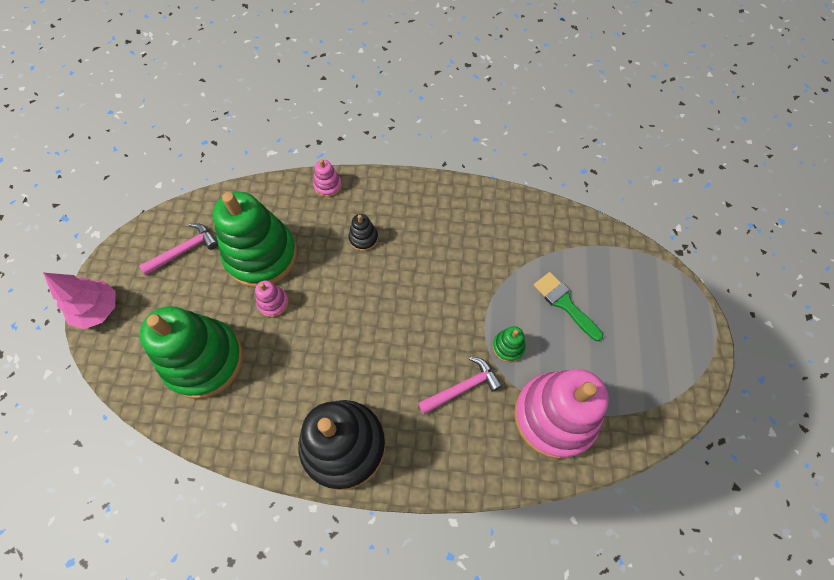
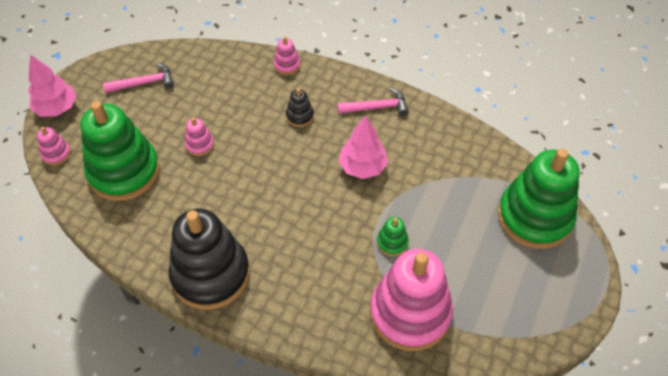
camera: 20 degrees right, 10 degrees down
(119, 364) = (56, 154): none -> pink stacking toy
(261, 255) = (206, 105): green stacking toy -> green stacking toy (534, 217)
(447, 274) = (362, 167): none -> pink tree
(463, 387) = (335, 262): pink hammer -> pink hammer (377, 107)
(564, 303) = (462, 223): green brush -> none

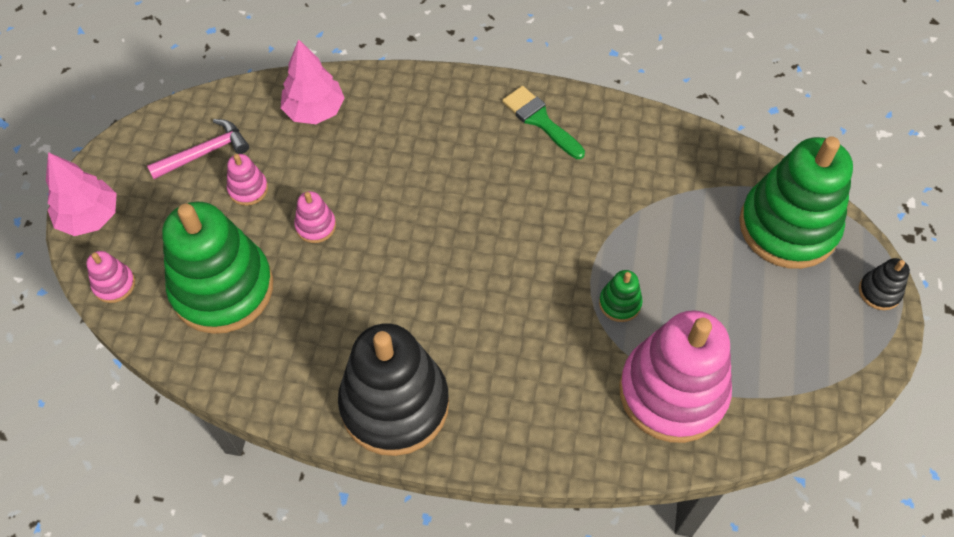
camera: 15 degrees left, 5 degrees up
(287, 65) = (398, 85): pink stacking toy -> pink stacking toy (248, 189)
(299, 116) = (440, 155): black stacking toy -> black stacking toy (879, 292)
(362, 167) = (548, 208): pink tree -> pink tree (314, 110)
(377, 107) = (540, 120): pink hammer -> green brush

